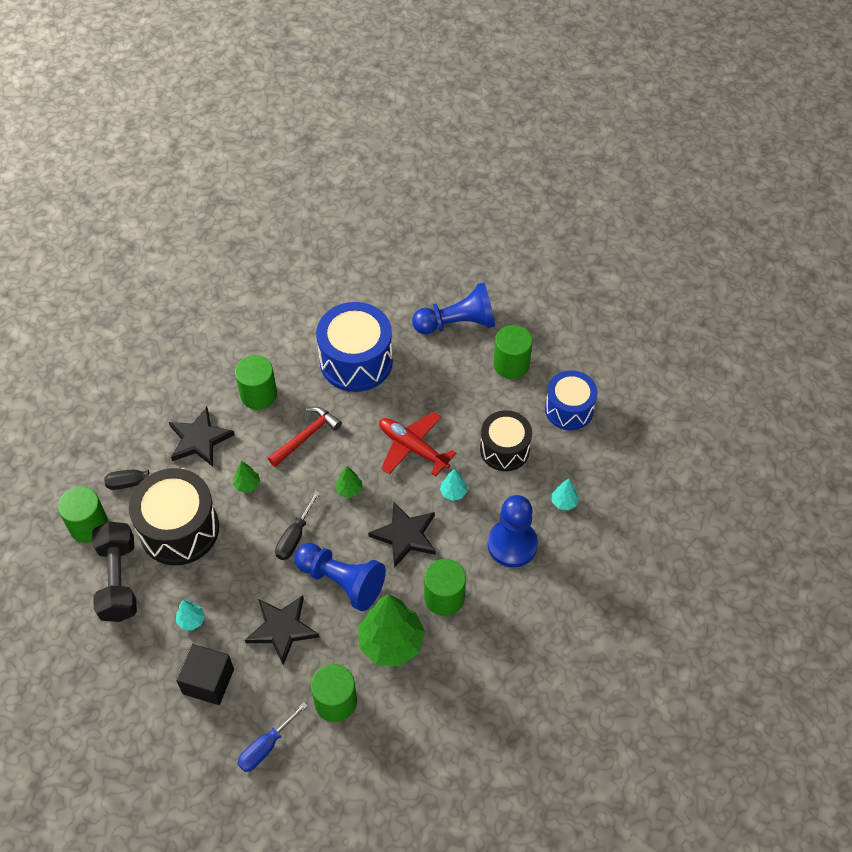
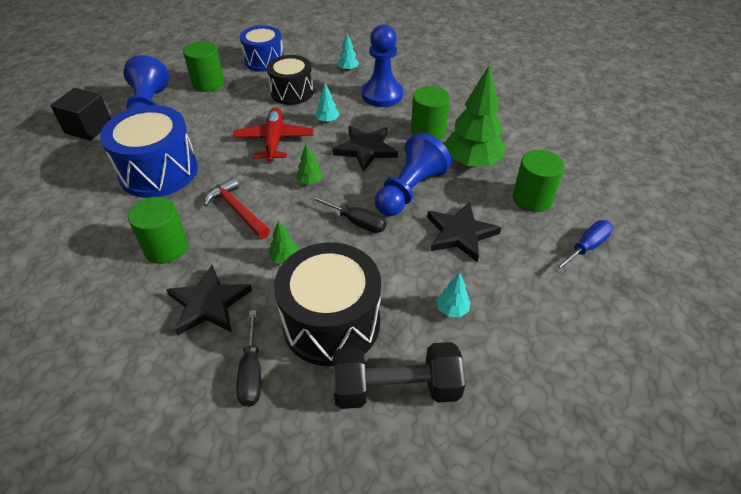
camera: 85 degrees left, 10 degrees down
(88, 525) = (308, 430): green cylinder -> none
(208, 681) = (524, 293): black cube -> black cube (88, 128)
(266, 746) = (586, 247): blue screwdriver -> blue screwdriver turned 90 degrees counterclockwise
(412, 447) = (274, 140): red plane -> red plane turned 135 degrees clockwise

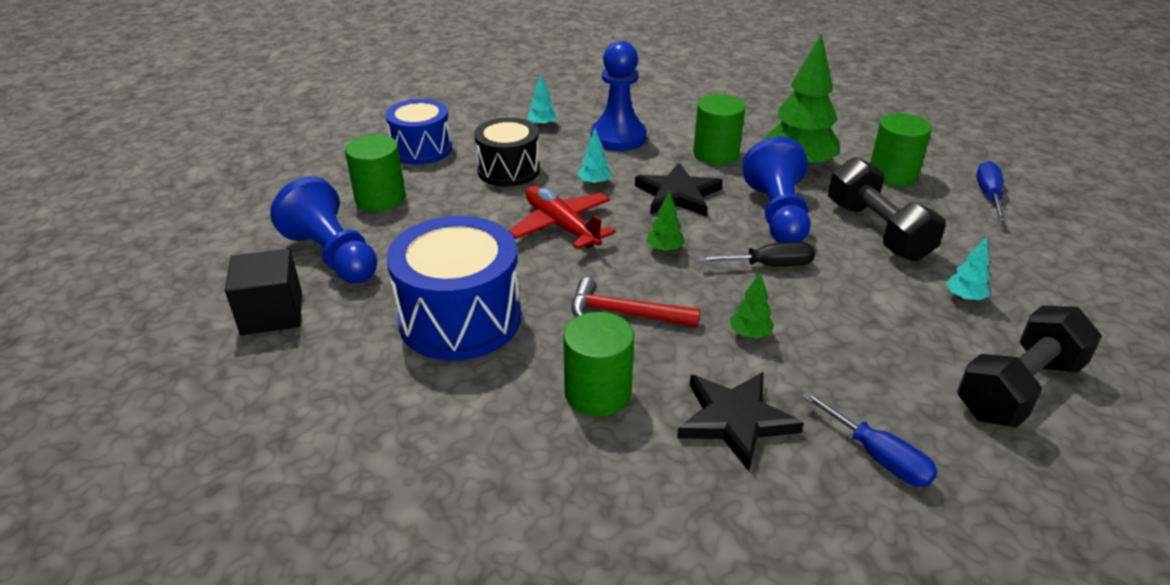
camera: 35 degrees left, 10 degrees down
(251, 372) = (878, 457): black screwdriver -> blue screwdriver
(331, 323) = (882, 367): black drum -> none
(460, 233) = (877, 231): black star -> black dumbbell

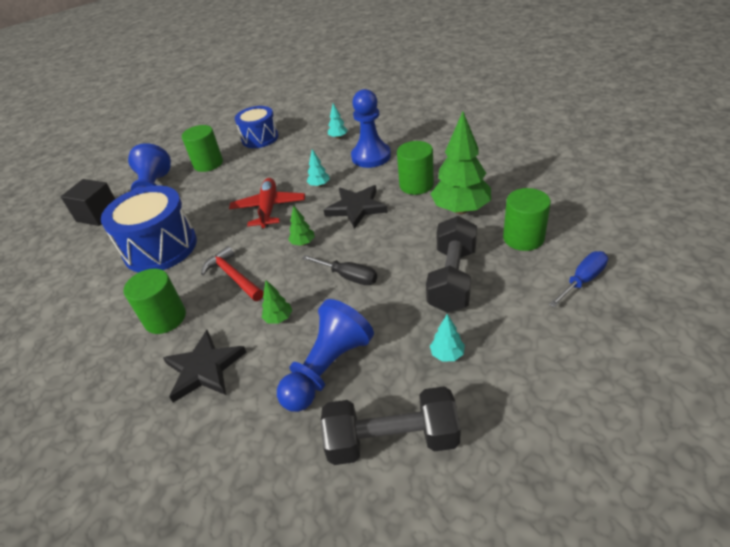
camera: 40 degrees right, 5 degrees up
(508, 170) = (285, 163): black drum -> none
(777, 214) = (400, 242): blue pawn -> blue pawn (327, 368)
(878, 457) = (245, 434): blue screwdriver -> none

